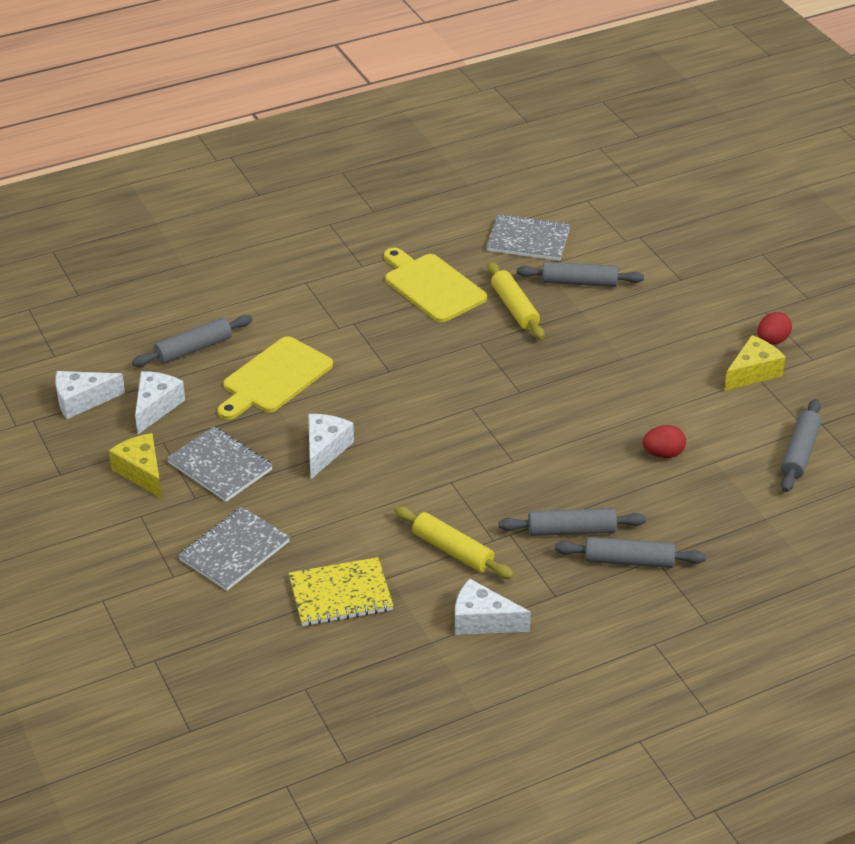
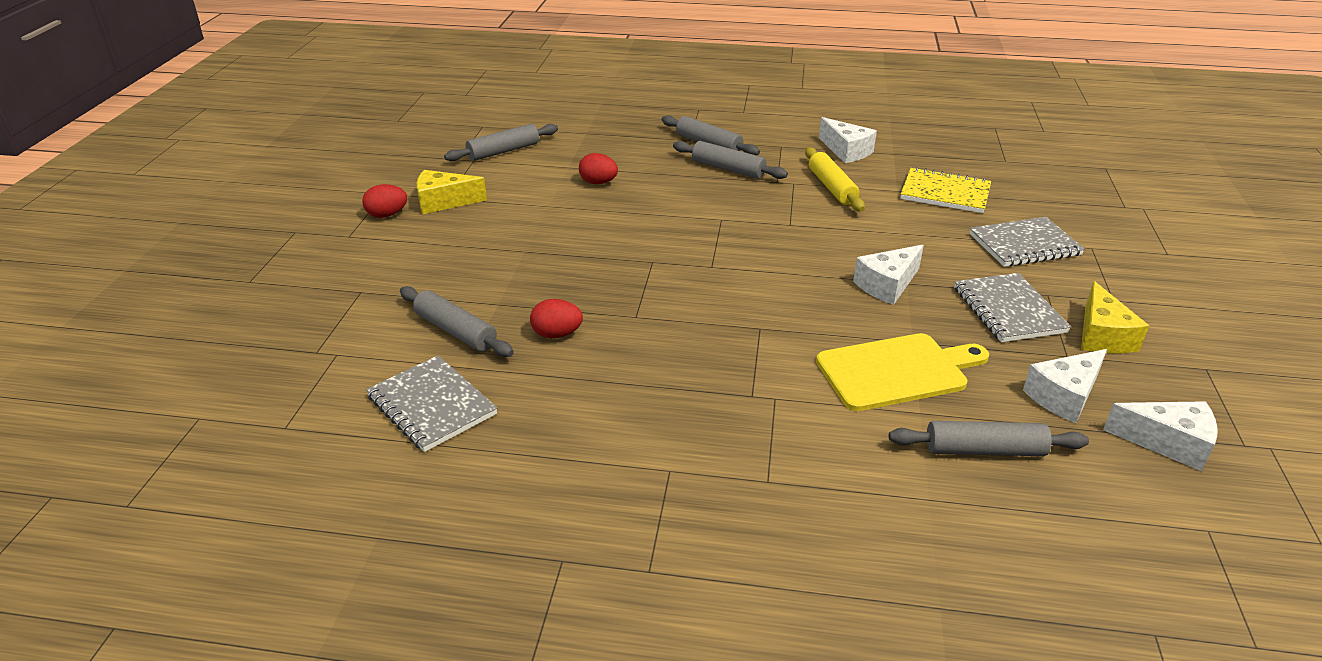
camera: 145 degrees left, 5 degrees down
(432, 286) = (614, 399): yellow cutting board -> none
(514, 308) = (557, 334): yellow rolling pin -> red egg

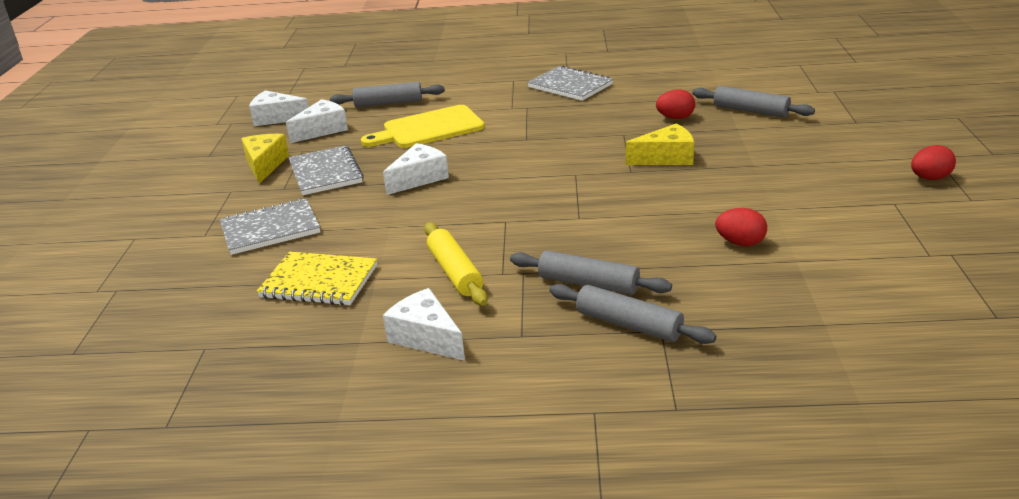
camera: 175 degrees right, 5 degrees down
(432, 405) = (724, 80): grey notebook -> grey notebook (570, 86)
(444, 202) = (891, 198): yellow cheese -> yellow cheese (666, 158)
(503, 151) = (907, 273): grey rolling pin -> none

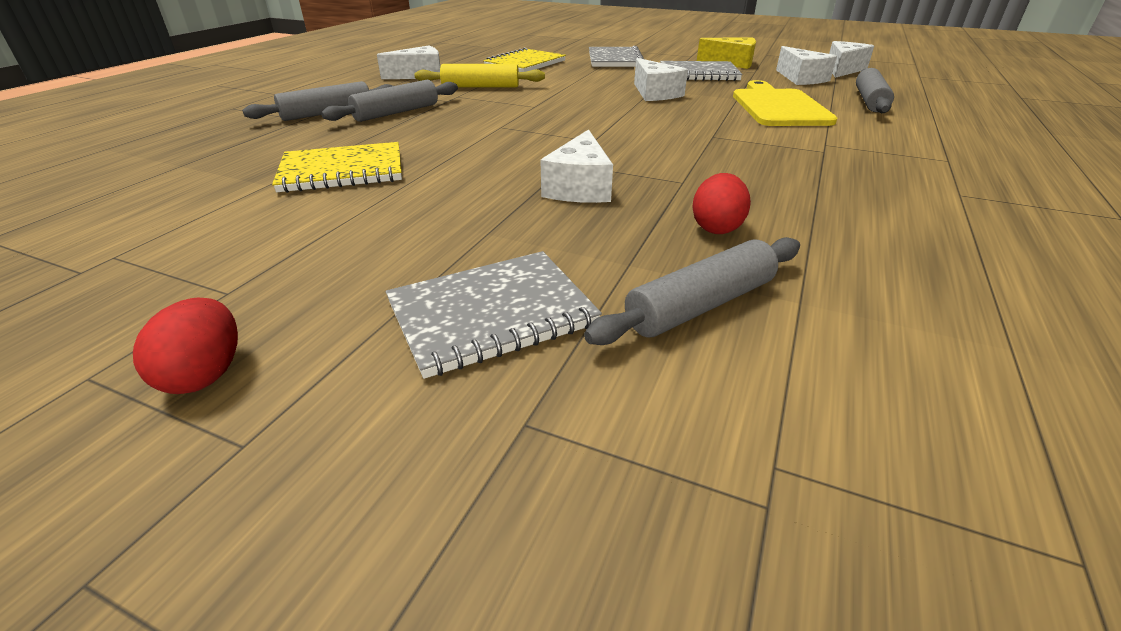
camera: 110 degrees right, 5 degrees up
(570, 86) = (910, 188): grey notebook -> grey notebook (491, 314)
(666, 158) = (579, 187): yellow cheese -> white cheese
(740, 243) = (342, 171): red egg -> yellow notebook

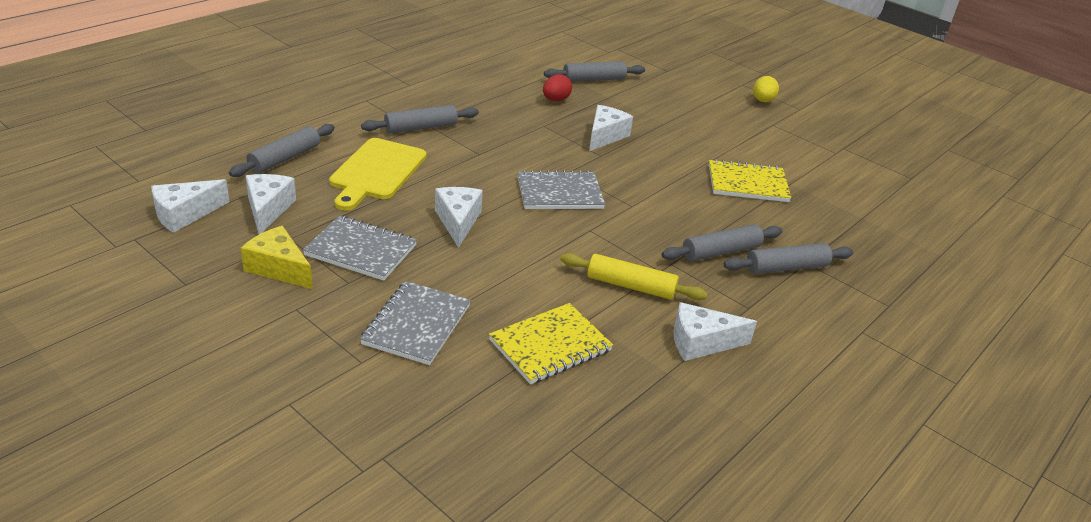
camera: 165 degrees left, 0 degrees up
(205, 374) = (762, 101): red egg -> yellow egg
(491, 314) = (670, 94): grey notebook -> grey notebook (559, 193)
(820, 146) = (421, 127): none -> grey rolling pin

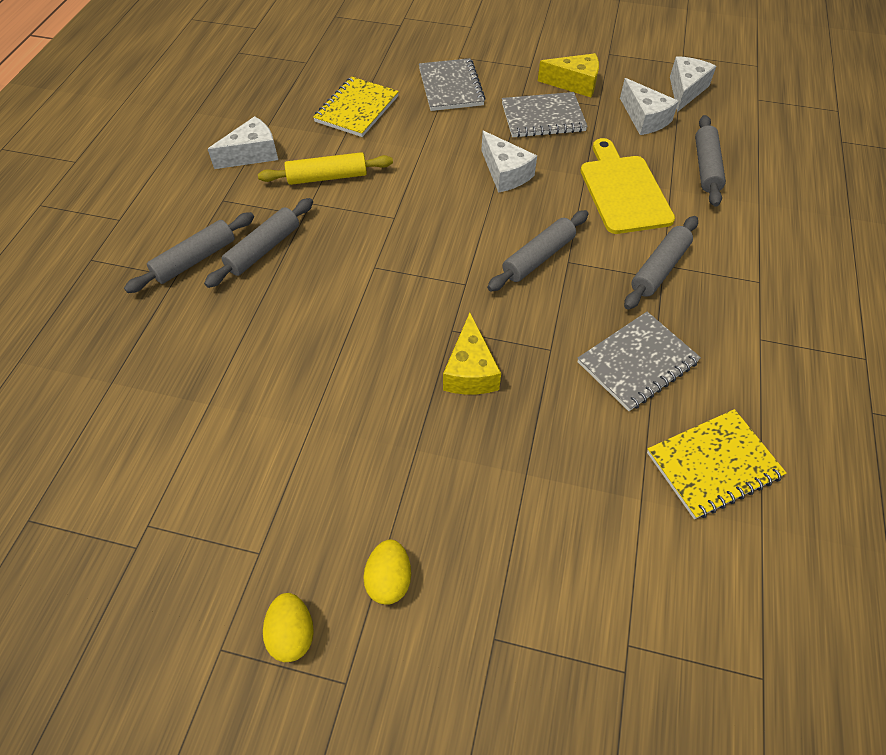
camera: 155 degrees right, 20 degrees up
(555, 100) = (582, 416): red egg -> none
(559, 193) = (451, 248): grey notebook -> grey notebook (637, 362)
(594, 79) = (579, 514): grey rolling pin -> grey rolling pin (538, 257)
(605, 136) = (470, 371): white cheese -> yellow cheese
(707, 97) = (389, 579): none -> yellow egg
(747, 184) = (263, 372): yellow notebook -> yellow notebook (713, 465)

